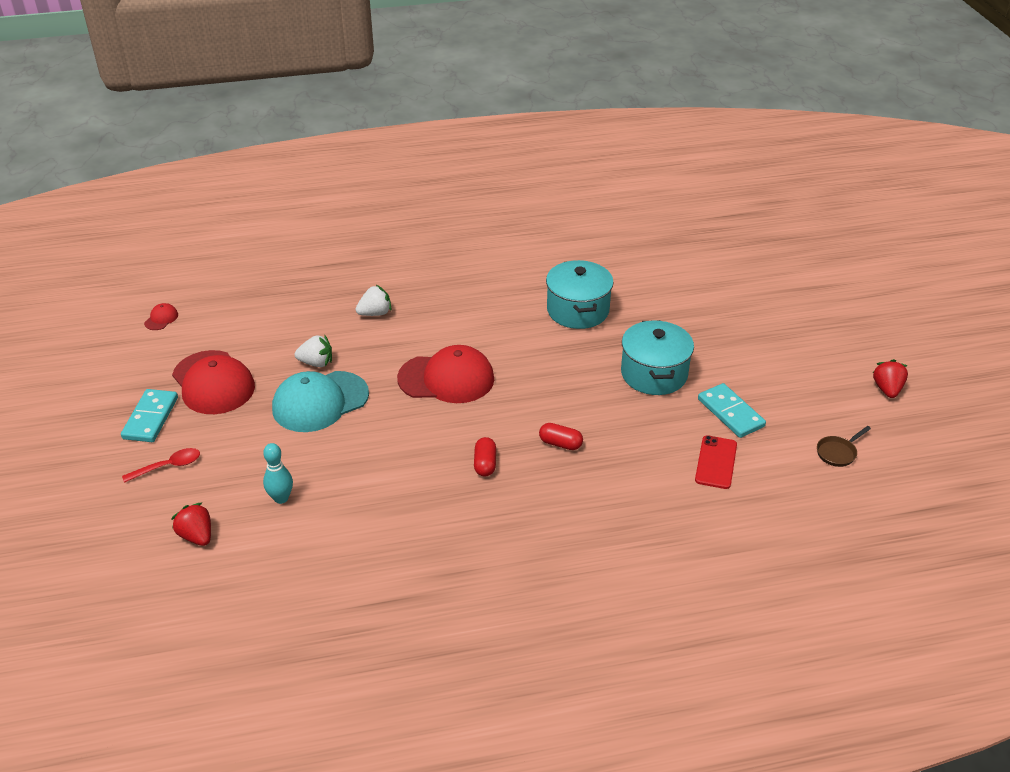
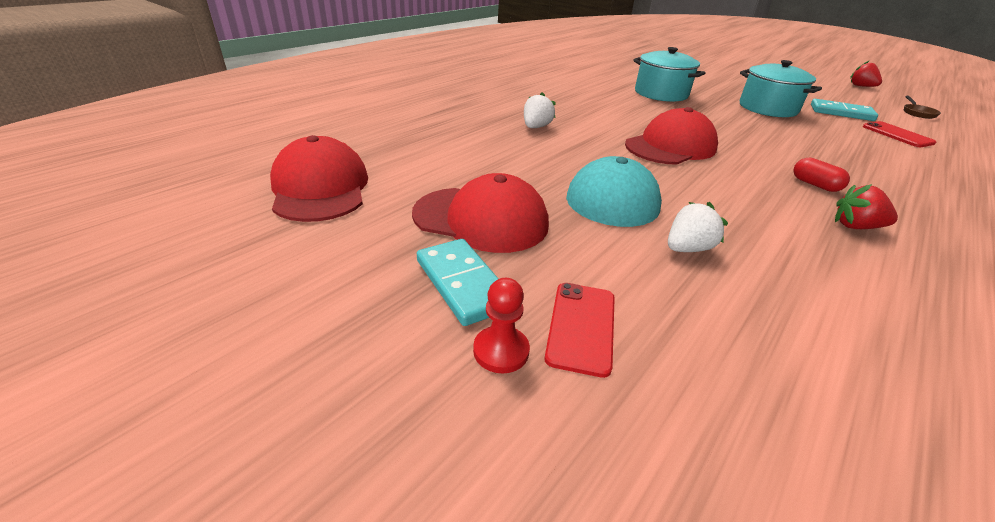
camera: 40 degrees left, 5 degrees down
(122, 457) = (501, 351): none -> red pawn
(161, 319) = (320, 188): red cap -> red cap, size x2.44
(168, 466) = (581, 327): red spoon -> red phone
(197, 536) = (776, 393): red strawberry -> red strawberry (856, 226)
(281, 498) = (756, 290): turquoise bowling pin -> none
(316, 363) = (553, 169): white strawberry -> white strawberry (687, 248)
(560, 444) = (818, 155): red capsule -> none

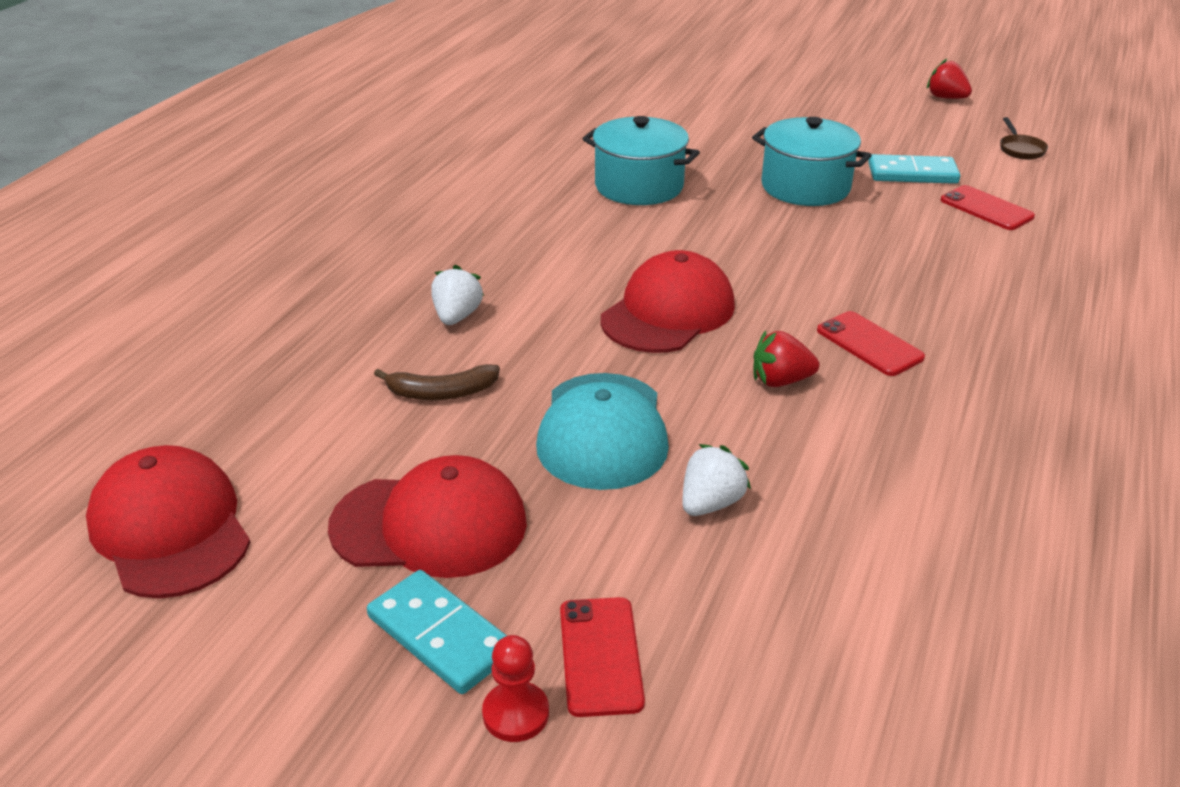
camera: 15 degrees left, 0 degrees up
(514, 157) = (441, 392): none -> brown banana
(815, 185) = (869, 344): red capsule -> red phone
(856, 226) = (916, 410): red strawberry -> red strawberry (780, 381)

